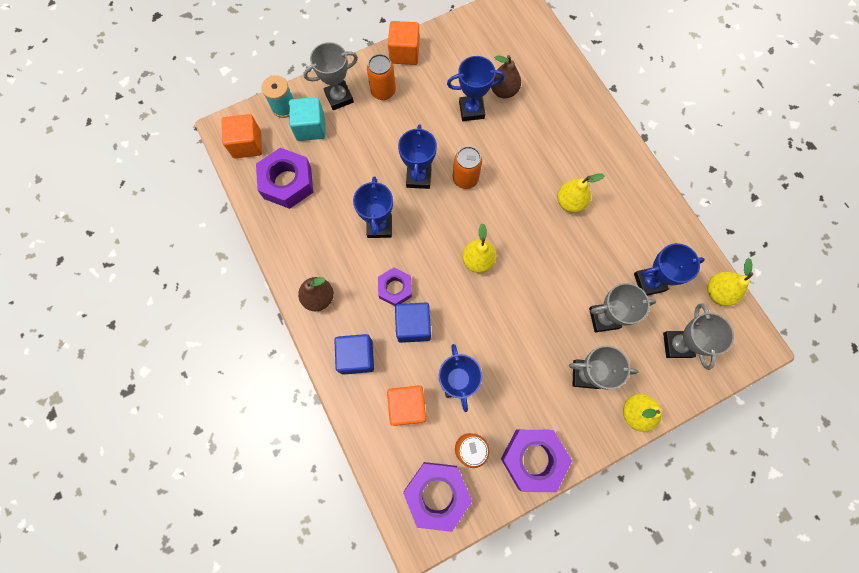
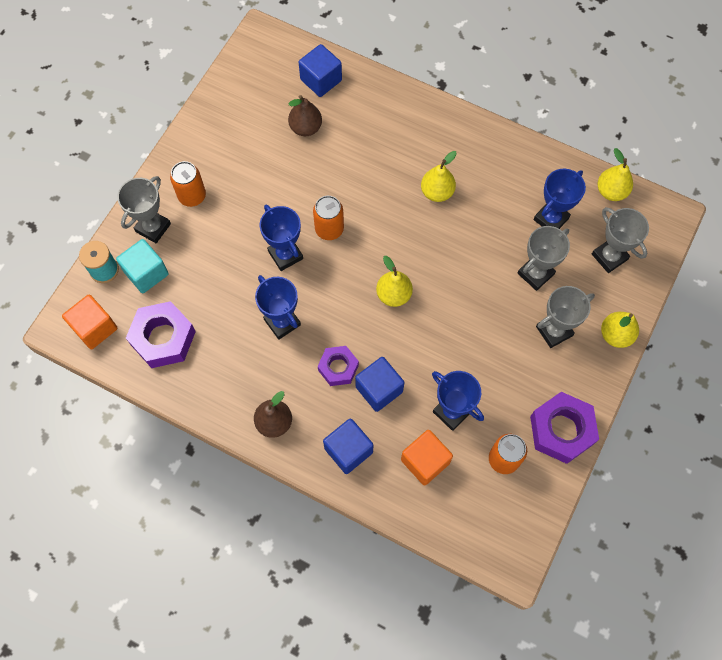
camera: 35 degrees left, 5 degrees down
(404, 53) = (185, 147): orange cube -> none
(437, 494) = (504, 516): purple nut -> none
(471, 110) = (289, 163): blue trophy -> none
(541, 61) = (321, 80): none -> blue cube

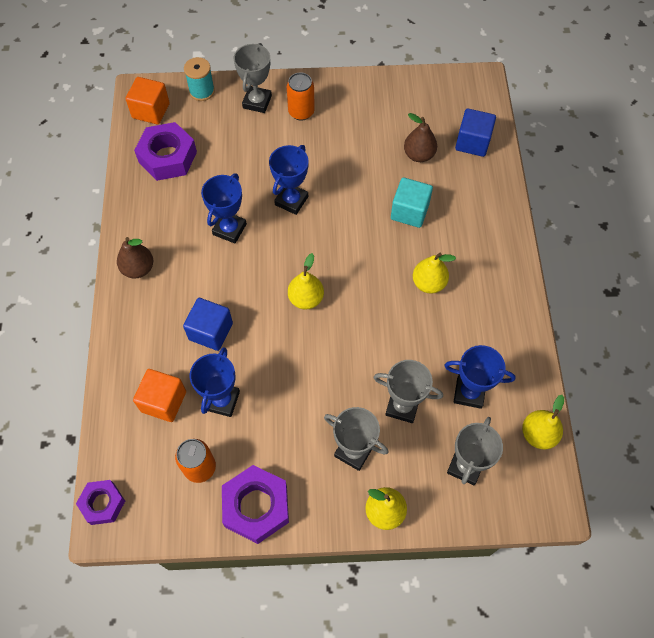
camera: 60 degrees right, 5 degrees down
(146, 273) = (216, 118): turquoise cube -> turquoise cube (409, 211)
(153, 227) = (257, 102): grey trophy -> grey trophy turned 75 degrees counterclockwise
(329, 229) = (336, 220): orange can -> none
(338, 368) = (212, 290): purple nut -> purple nut (102, 503)
(348, 450) = (142, 336): blue cube -> none

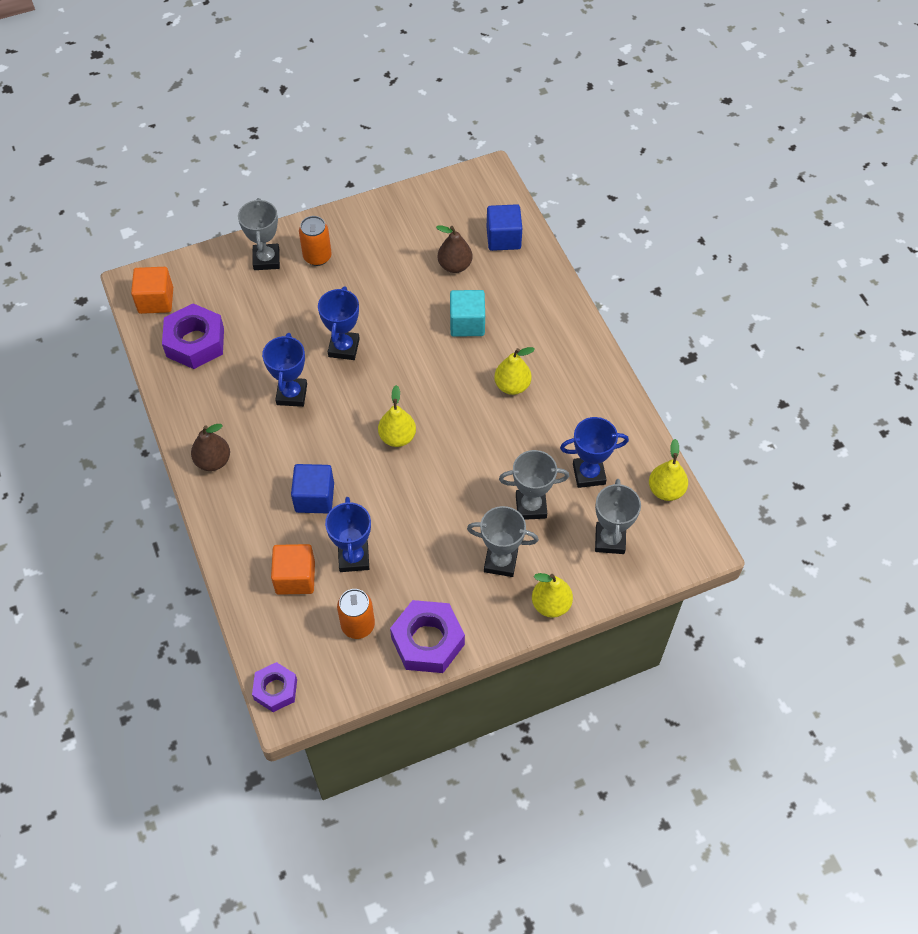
camera: 20 degrees left, 5 degrees down
(202, 91) = (202, 265): turquoise spool -> none

